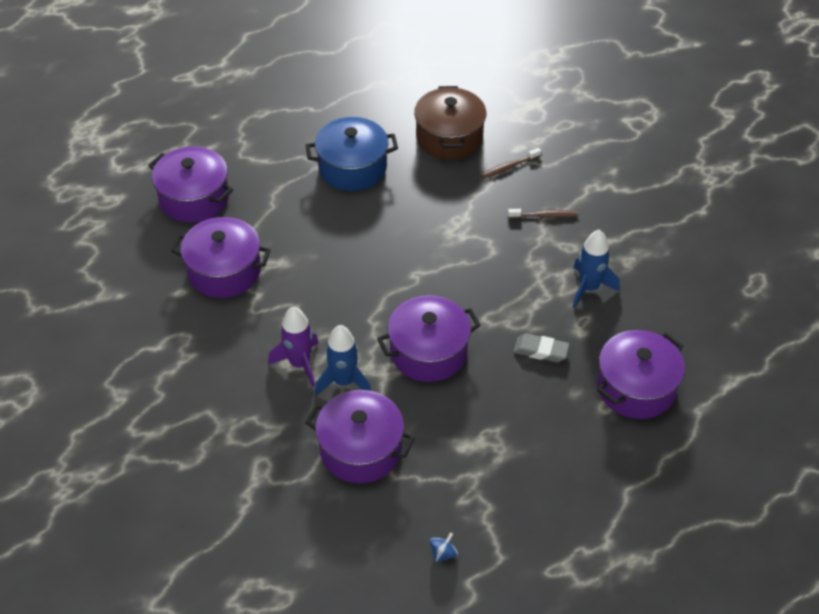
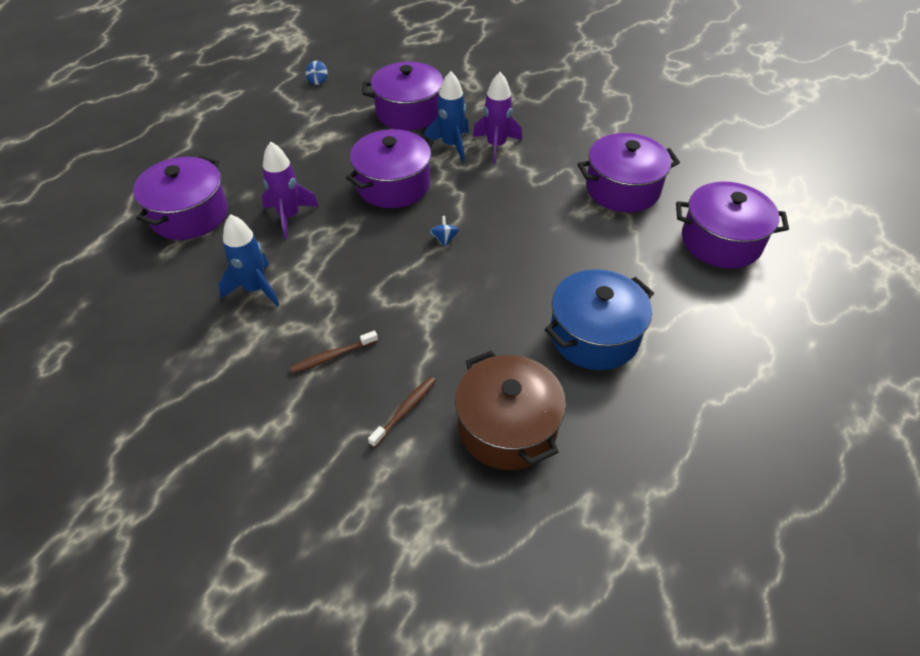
camera: 155 degrees right, 0 degrees up
(413, 278) = (444, 239): none -> blue spinning top
(541, 351) = (289, 217): grey eraser -> purple rocket

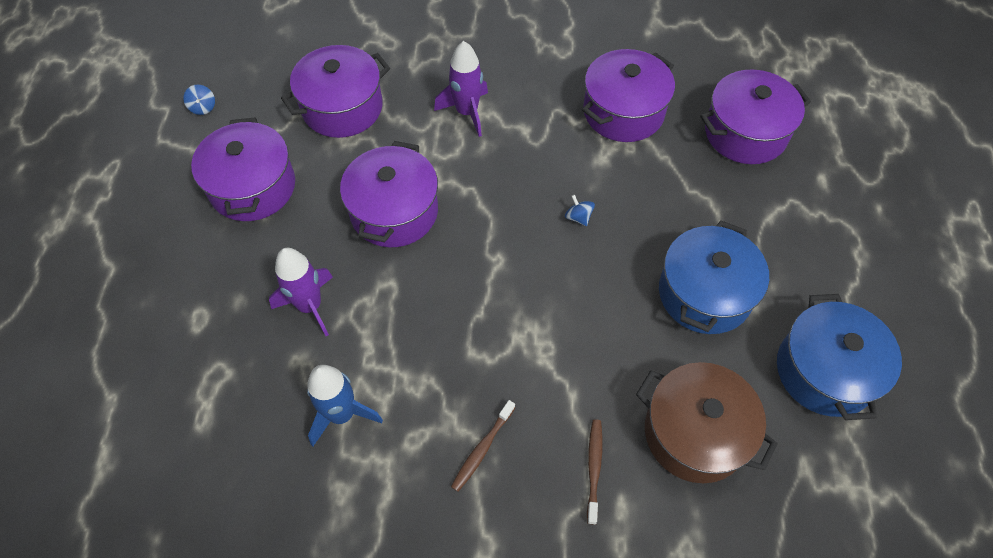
camera: 30 degrees left, 10 degrees up
(189, 215) = (190, 360): purple pot -> purple pot (252, 187)
(444, 239) = (494, 254): blue spinning top -> blue spinning top (578, 217)
(451, 145) = (419, 132): blue rocket -> none
(661, 439) = (825, 371): none -> blue pot

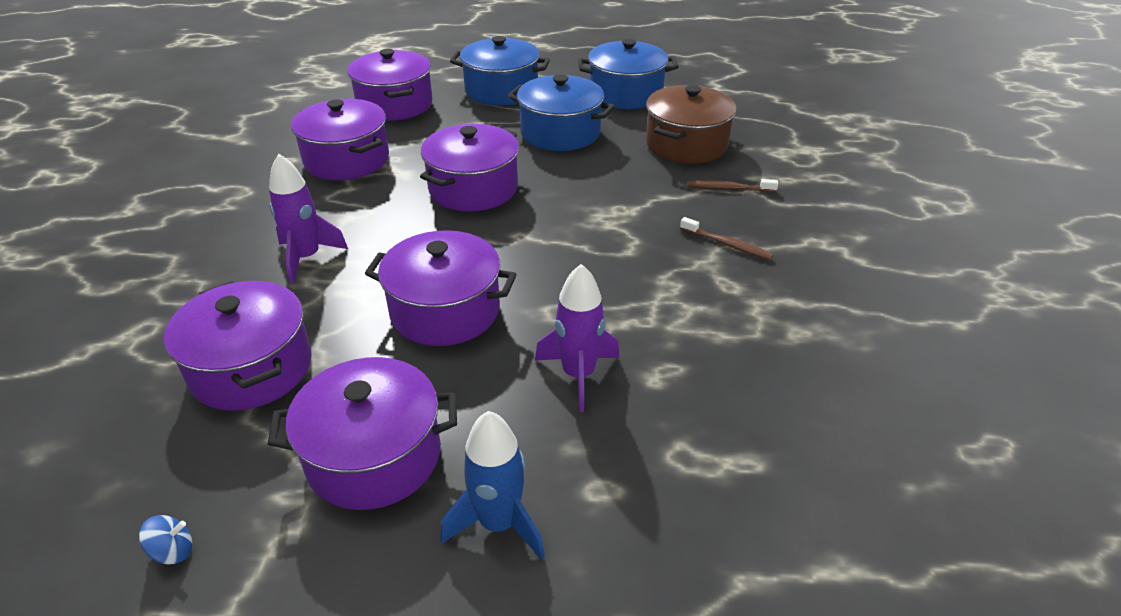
camera: 90 degrees left, 20 degrees down
(342, 414) = (713, 337): blue rocket -> blue rocket (498, 523)
(578, 217) = (473, 188): blue spinning top -> purple pot
(802, 230) = (501, 90): none -> blue pot

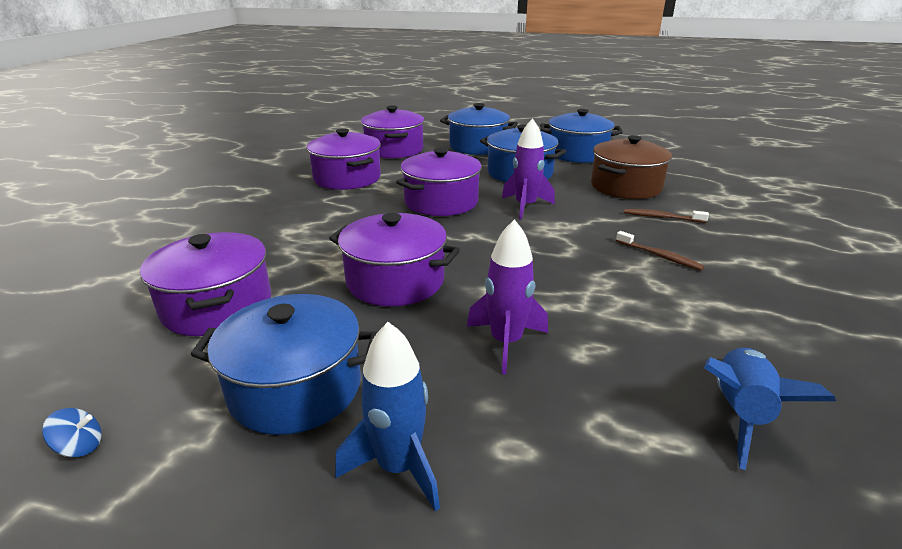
camera: 10 degrees right, 10 degrees down
(307, 258) = (293, 235): purple rocket -> purple rocket (525, 206)
(374, 456) = (296, 388): purple pot -> blue pot
(803, 423) = (739, 412): none -> blue rocket

